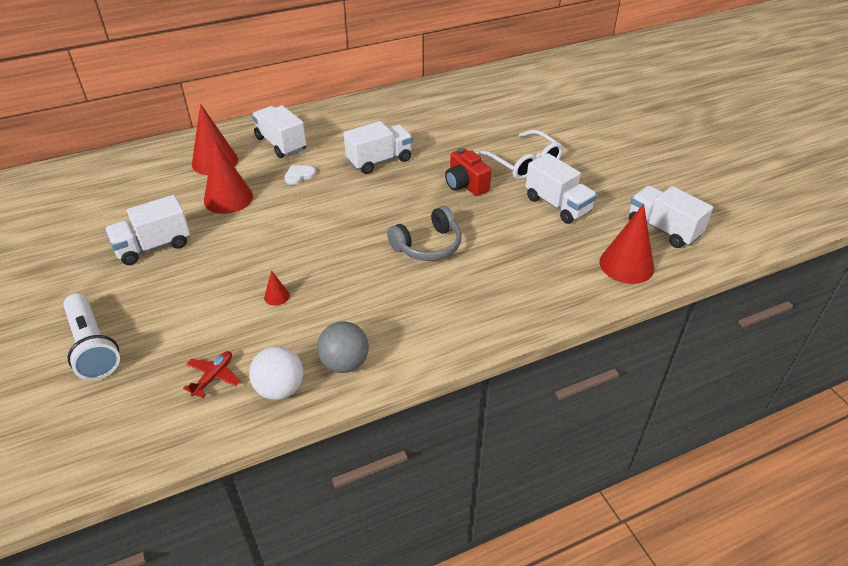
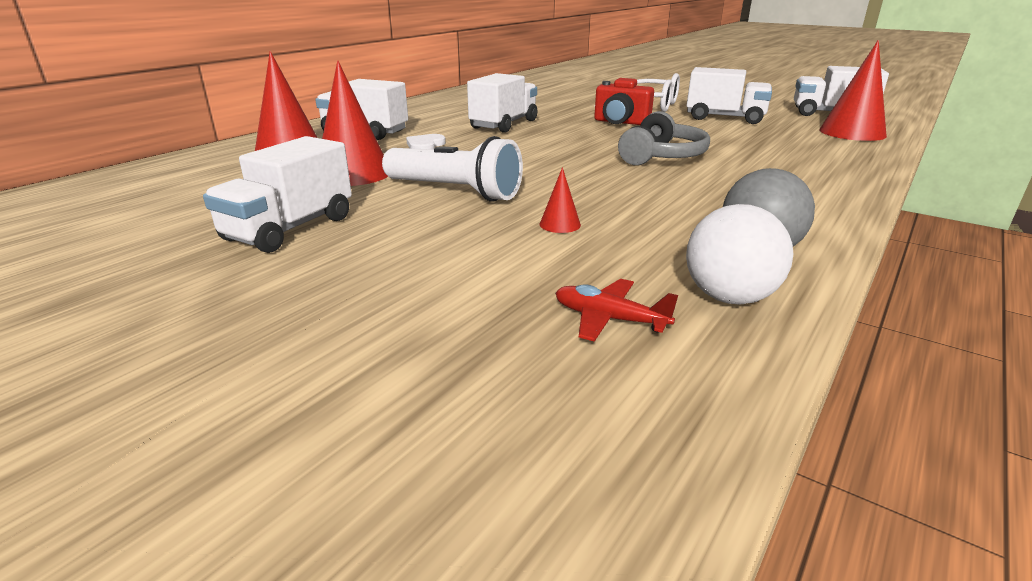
camera: 30 degrees left, 15 degrees down
(93, 346) = (319, 357): white flashlight -> white flashlight (455, 191)
(213, 377) = (609, 319): red plane -> red plane turned 60 degrees counterclockwise

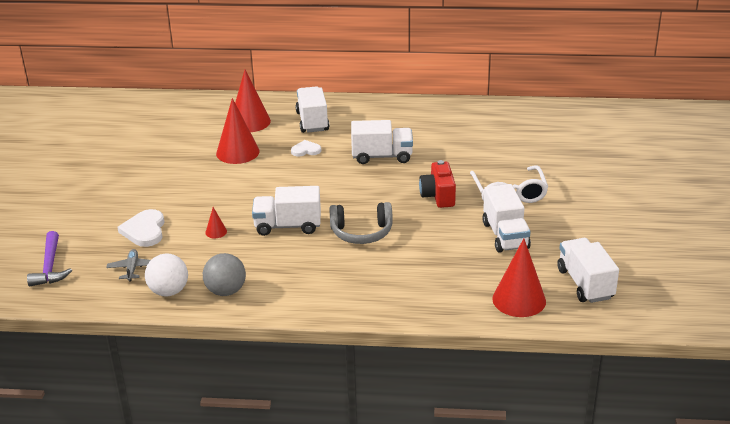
camera: 60 degrees right, 5 degrees up
(290, 229) = (158, 171): white truck -> white truck (288, 226)
(455, 191) = (236, 190): white flashlight -> none
(475, 278) = (144, 230): none -> white heart
(480, 441) = (50, 266): none -> purple hammer
(609, 319) = (132, 269): red plane -> grey plane

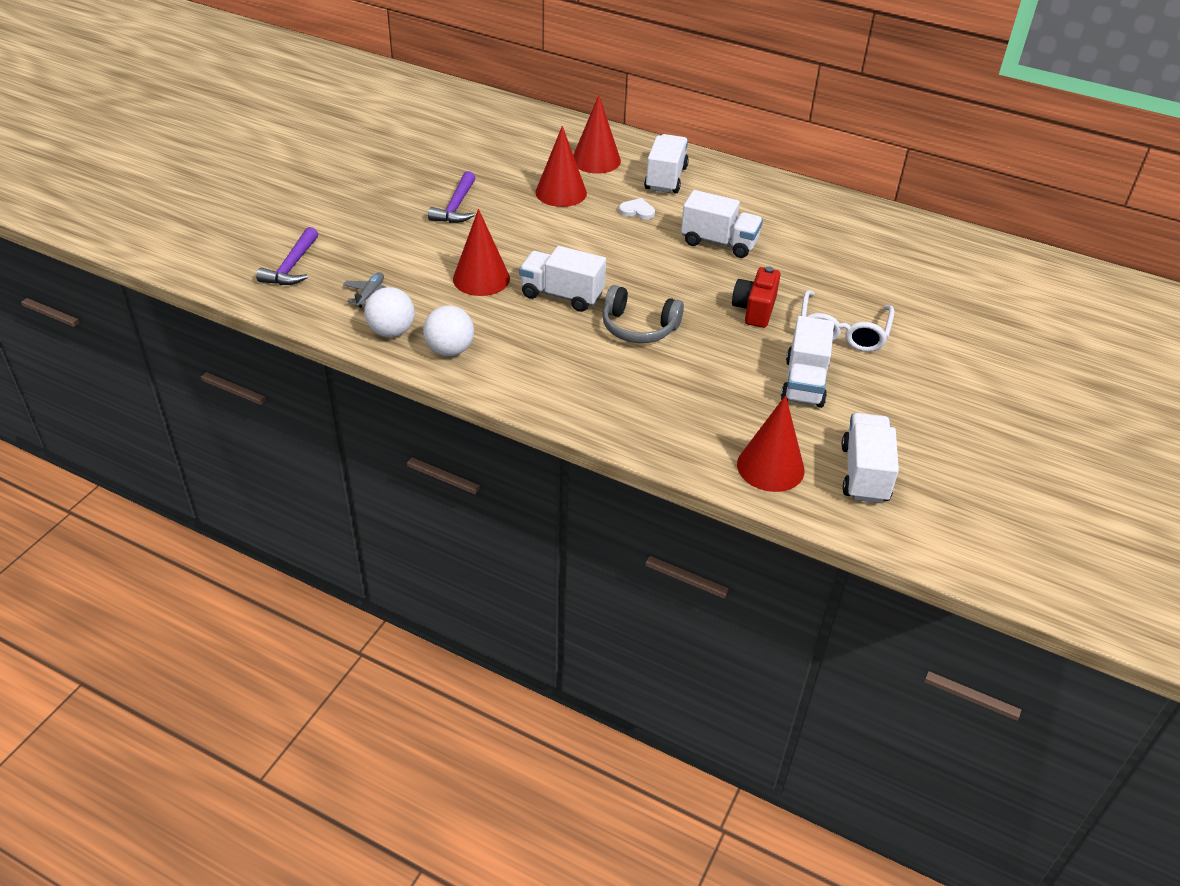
camera: 20 degrees right, 10 degrees up
(144, 230) = (409, 255): white heart -> none
(160, 184) = (456, 207): none -> purple hammer
(216, 232) = (481, 278): red cone -> red cone, size x2.24
(226, 291) = (450, 350): grey ball -> white ball

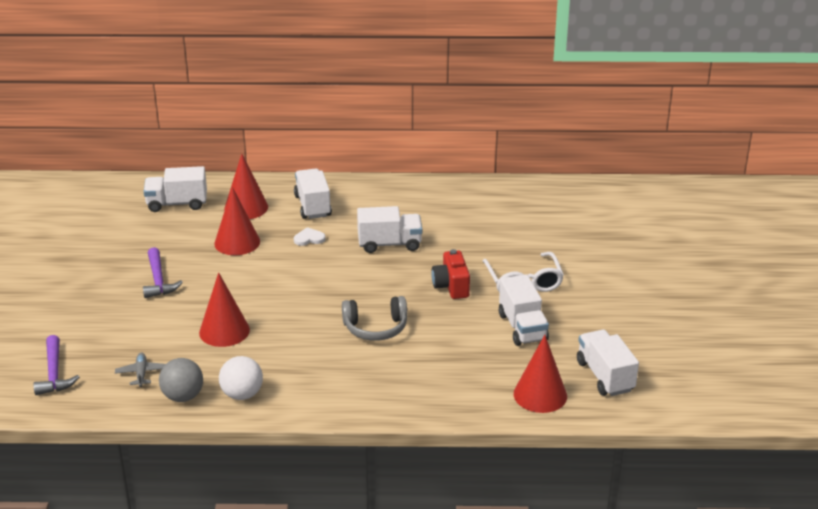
camera: 25 degrees left, 10 degrees down
(391, 331) = (183, 396): white ball -> grey ball
(562, 295) = (298, 323): white truck -> white truck (177, 204)

